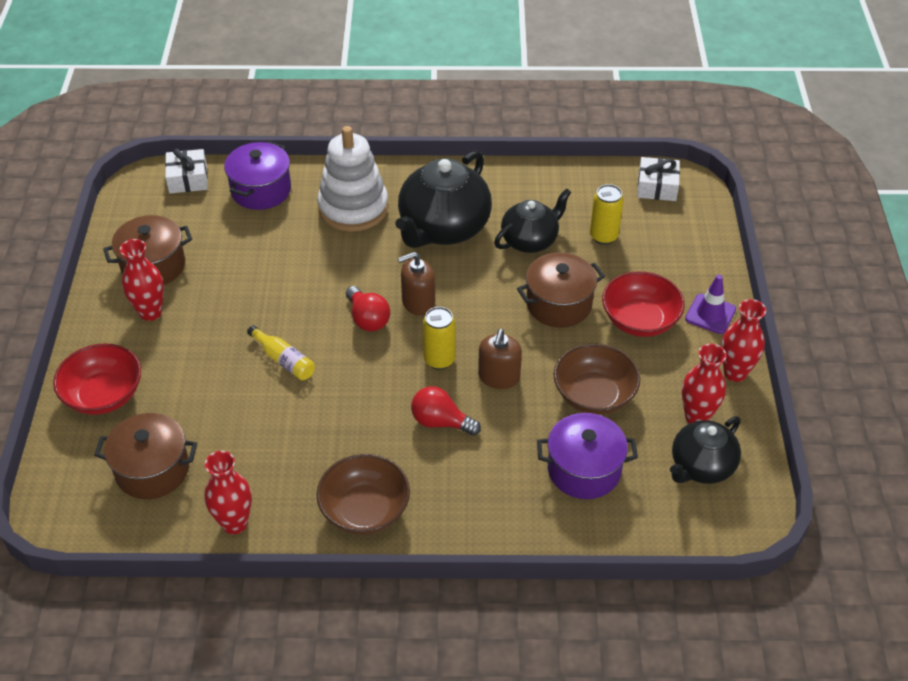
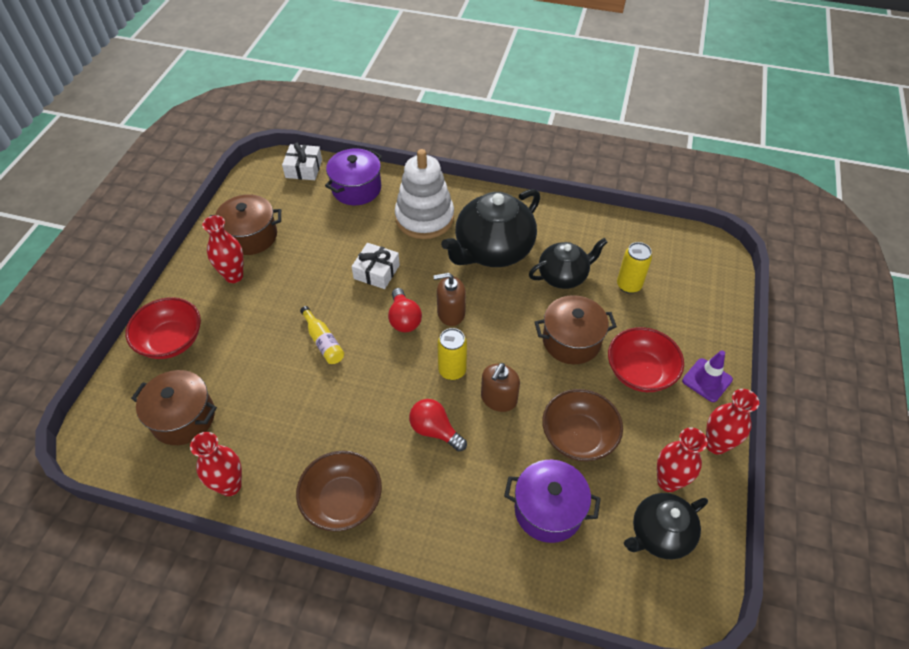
camera: 15 degrees right, 5 degrees up
(657, 187) = (688, 249): white gift -> white gift (376, 272)

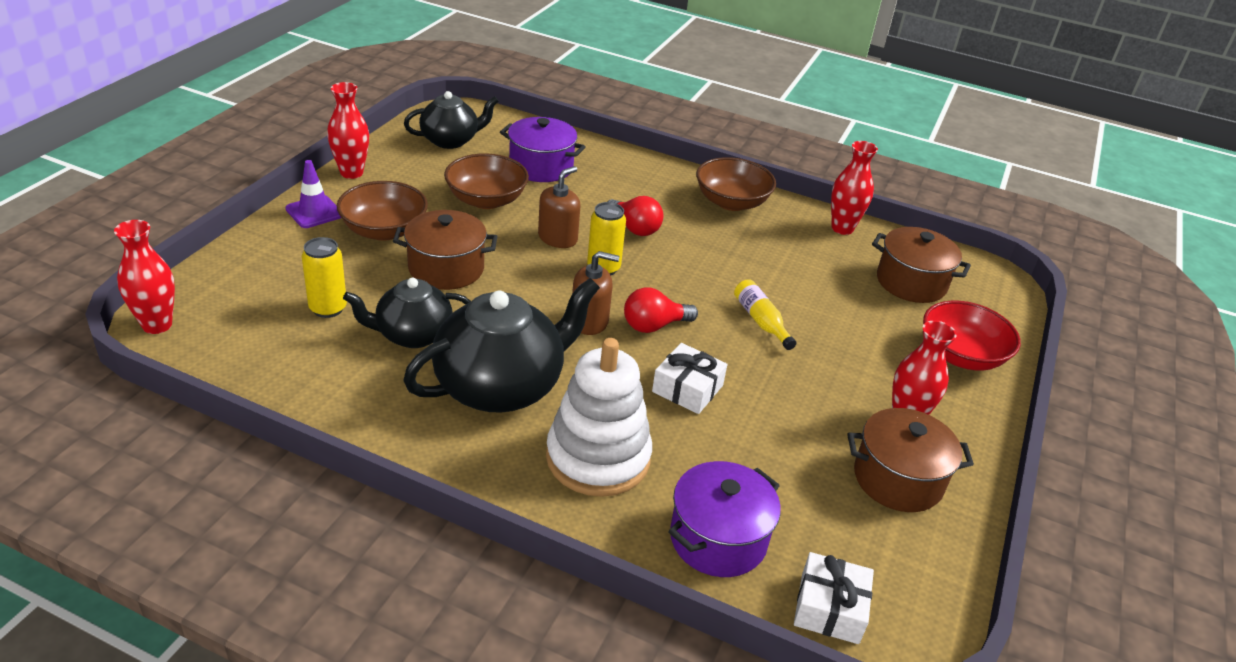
camera: 175 degrees left, 15 degrees down
(404, 319) = (654, 326): red light bulb -> red light bulb turned 105 degrees counterclockwise
(640, 372) = (384, 230): red bowl -> brown bowl
(668, 481) = (419, 162): red vase -> red vase (157, 325)

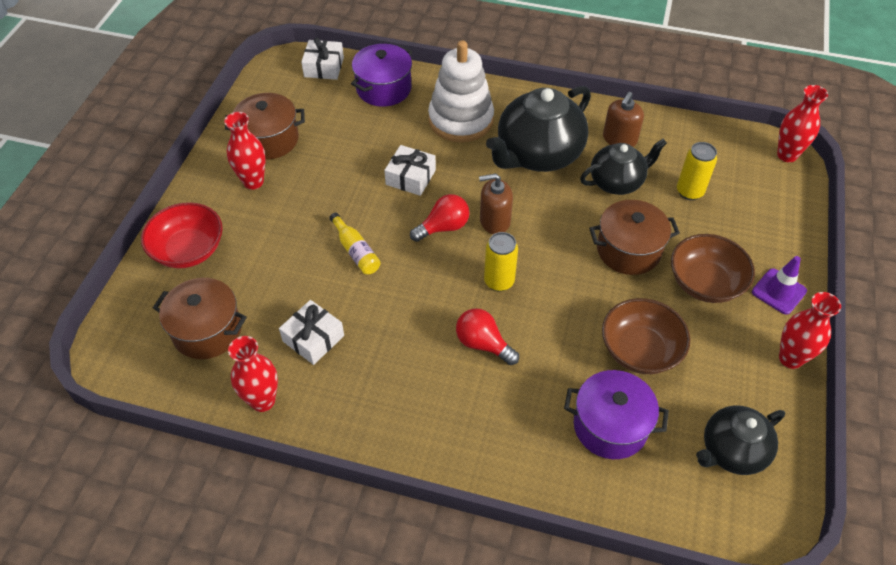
camera: 175 degrees right, 15 degrees up
(558, 238) = (551, 311): brown soap dispenser -> brown soap dispenser (619, 139)
(731, 202) = (386, 417): brown bowl -> none
(801, 259) = (313, 338): none -> white gift

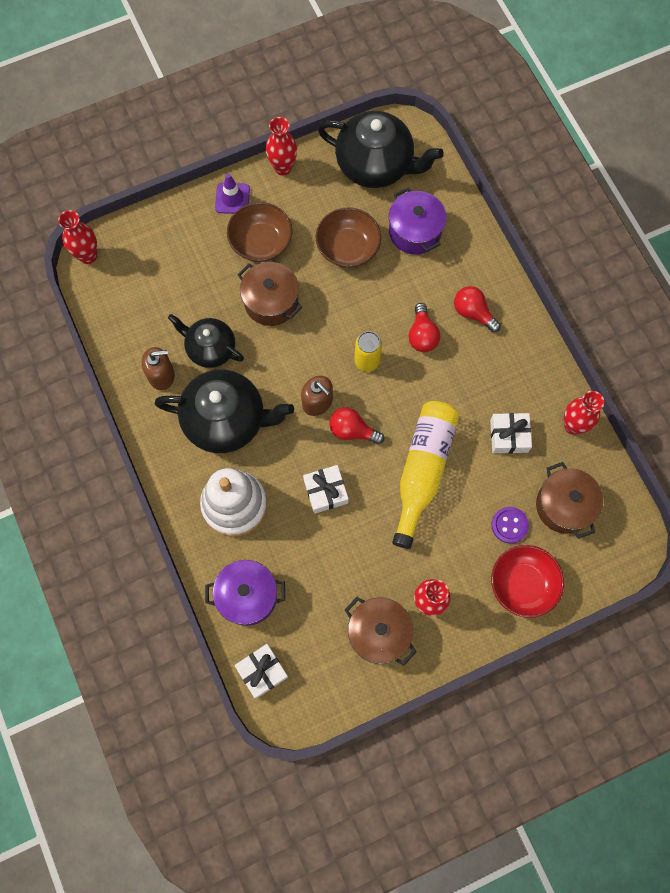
camera: 130 degrees left, 20 degrees up
(241, 277) = (509, 525): none -> purple button
(356, 251) = (422, 470): yellow bottle -> yellow bottle, size x2.09
(465, 408) = (473, 313): none -> red light bulb
(689, 192) = (181, 297): yellow can -> none
(732, 451) = (375, 165): black teapot -> black teapot, size x1.63

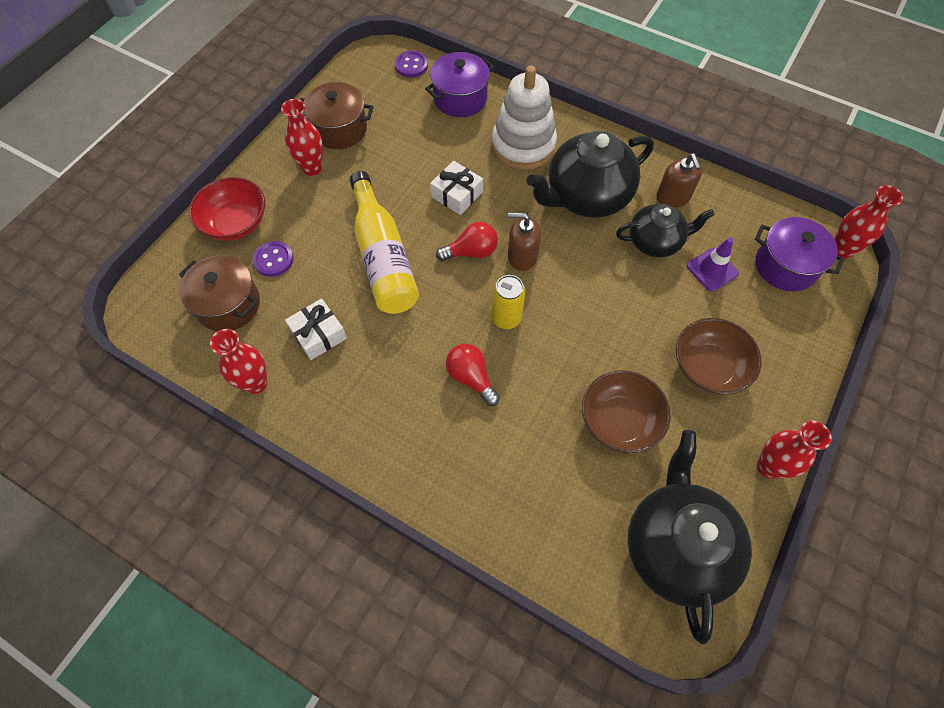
camera: 145 degrees right, 10 degrees down
(161, 375) = (673, 197): brown soap dispenser -> brown soap dispenser turned 60 degrees counterclockwise
(232, 198) = (781, 394): purple traffic cone -> purple traffic cone (712, 270)
(262, 671) = (411, 65): white gift -> purple button
(271, 302) = (643, 315): brown pot -> none
(375, 165) = (676, 547): black teapot -> black teapot turned 105 degrees clockwise
(415, 231) = (565, 490): purple pot -> purple pot (785, 266)
(473, 313) = (434, 436): red light bulb -> none

